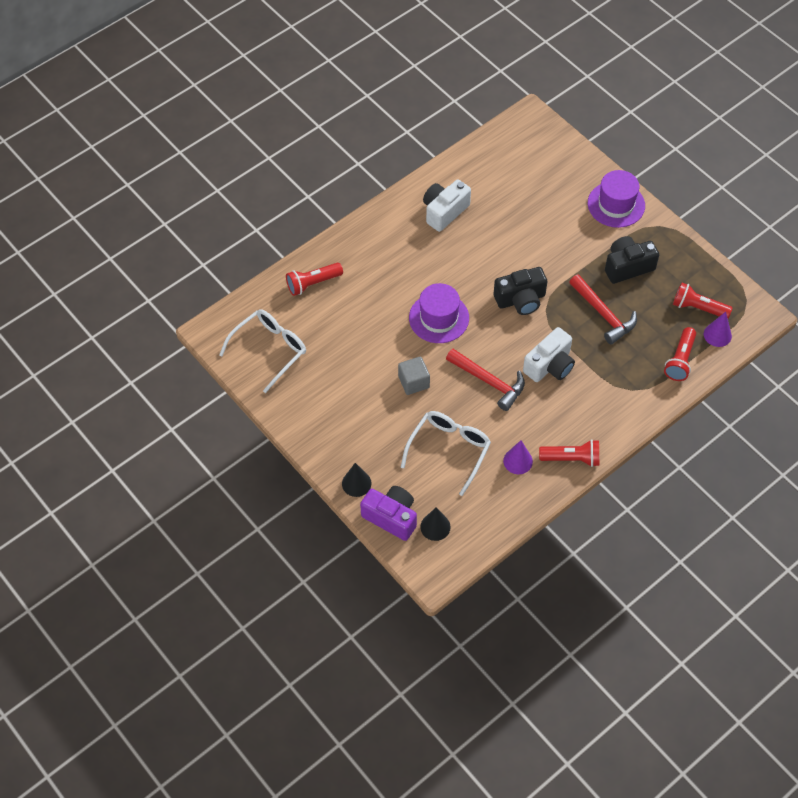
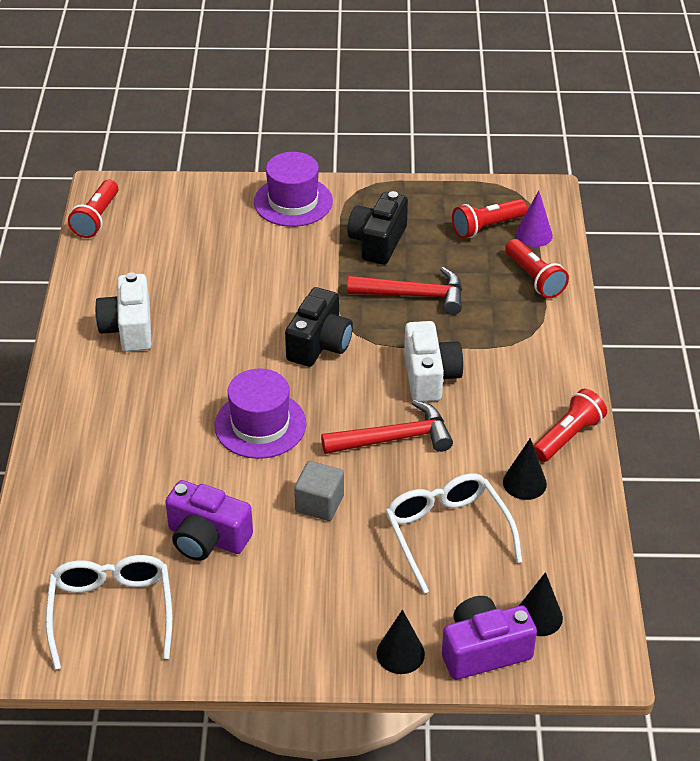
camera: 50 degrees left, 15 degrees down
(313, 283) = (71, 505): red flashlight -> red flashlight (97, 218)
(347, 353) = (207, 538): none -> purple camera
(518, 461) = (524, 483): purple cone -> black cone

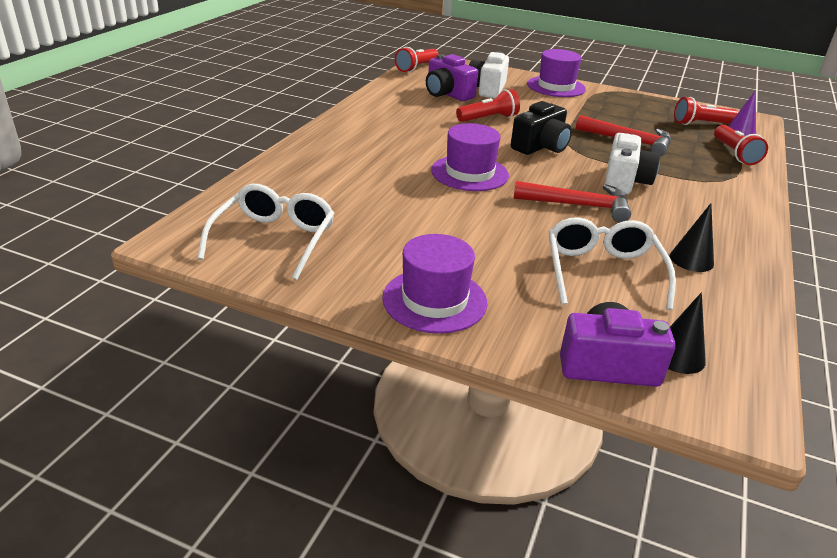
camera: 20 degrees right, 10 degrees down
(129, 328) = (403, 111): white camera -> white camera (487, 89)
(207, 538) = (385, 219): purple camera -> purple camera (447, 94)
(308, 633) = (434, 300): none -> purple hat
(319, 503) = (493, 225): grey cube -> none
(378, 242) = (611, 113): black camera -> none
(400, 653) = (517, 341): black cone -> none
(567, 436) = (743, 242): red flashlight -> red flashlight (488, 119)

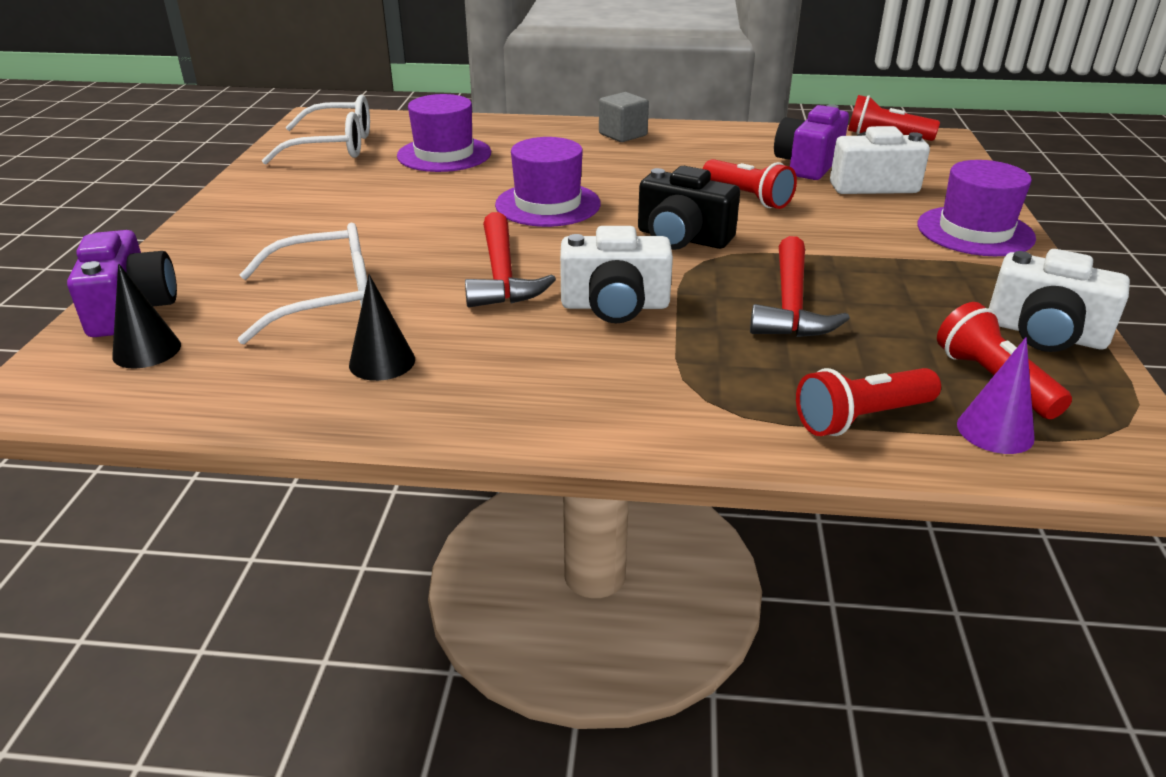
camera: 75 degrees right, 0 degrees up
(352, 126) = (623, 135): none -> grey cube
(434, 300) = (243, 219): purple hat -> purple hat (444, 154)
(661, 105) = (1045, 334): none -> white camera

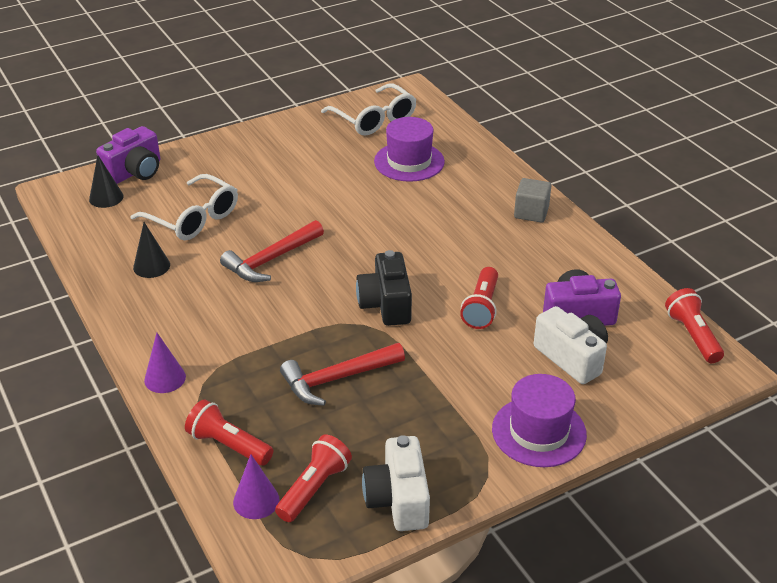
camera: 55 degrees right, 5 degrees up
(548, 204) = (379, 233): purple hat -> none
(615, 306) = (273, 313): white camera -> none
(662, 427) = (165, 378): none -> purple cone

